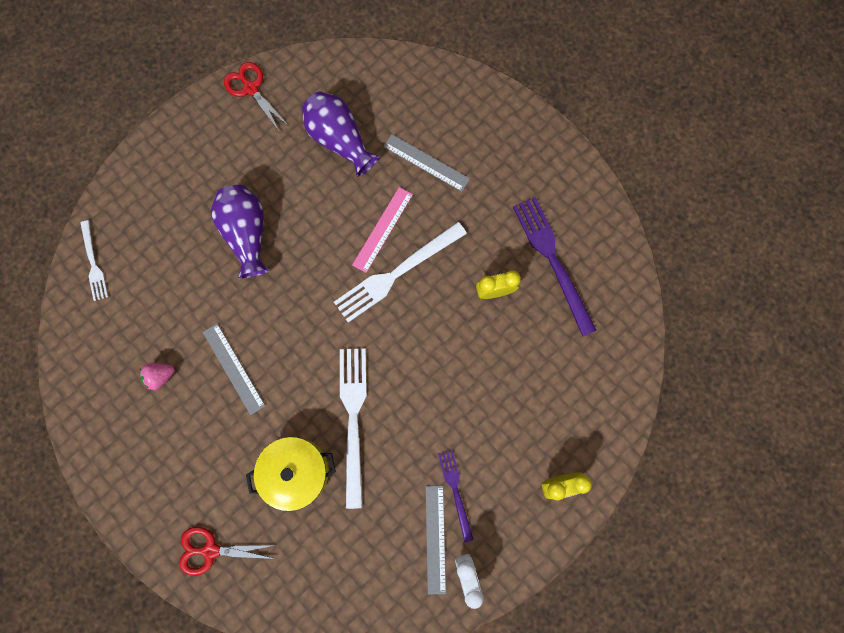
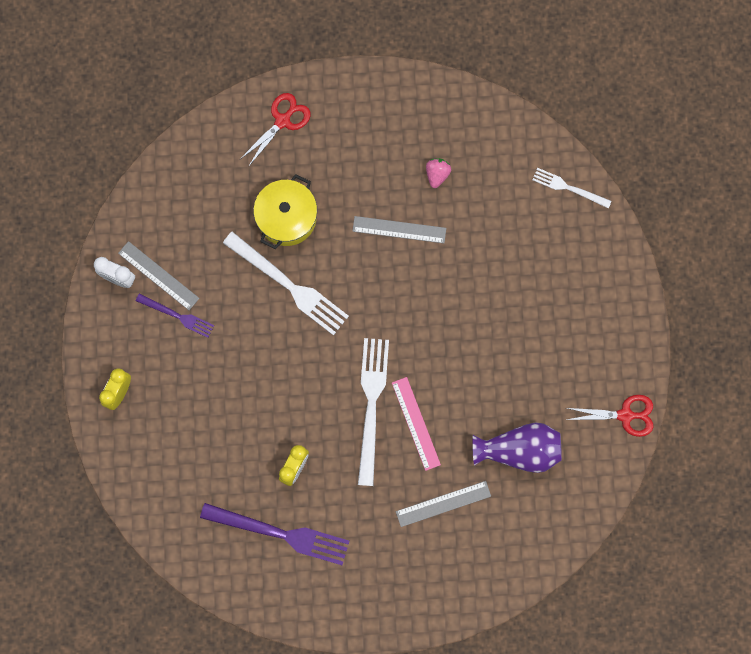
camera: 130 degrees right, 0 degrees up
(247, 234) = (498, 318): purple vase -> none

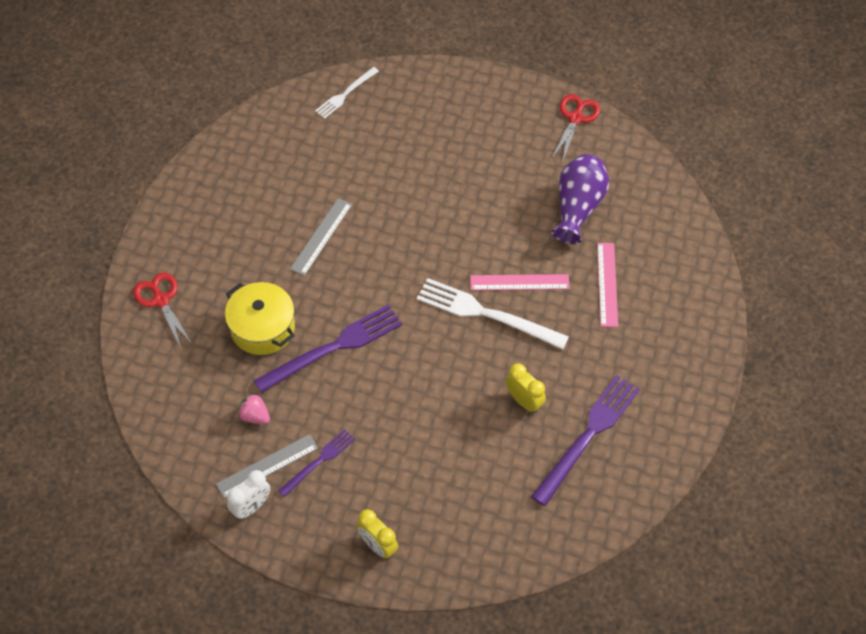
camera: 70 degrees left, 20 degrees down
(288, 285) = (333, 348): white fork -> purple fork
(437, 174) = (282, 189): pink strawberry -> pink strawberry (255, 416)
(443, 503) = (607, 284): grey ruler -> pink ruler

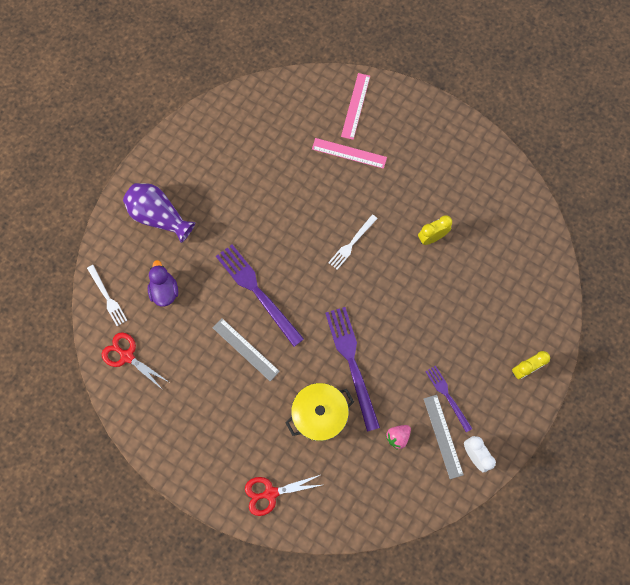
camera: 75 degrees left, 15 degrees up
(368, 143) = (164, 291): none -> purple duck
(487, 314) = (352, 243): white fork -> white fork, size x0.56
(519, 282) = (330, 212): pink ruler -> pink ruler (355, 106)
(575, 118) = (192, 130): red scissors -> red scissors (127, 356)
(578, 207) = (276, 153): purple vase -> purple vase (159, 217)
(588, 436) = (469, 203): purple fork -> purple fork (257, 292)

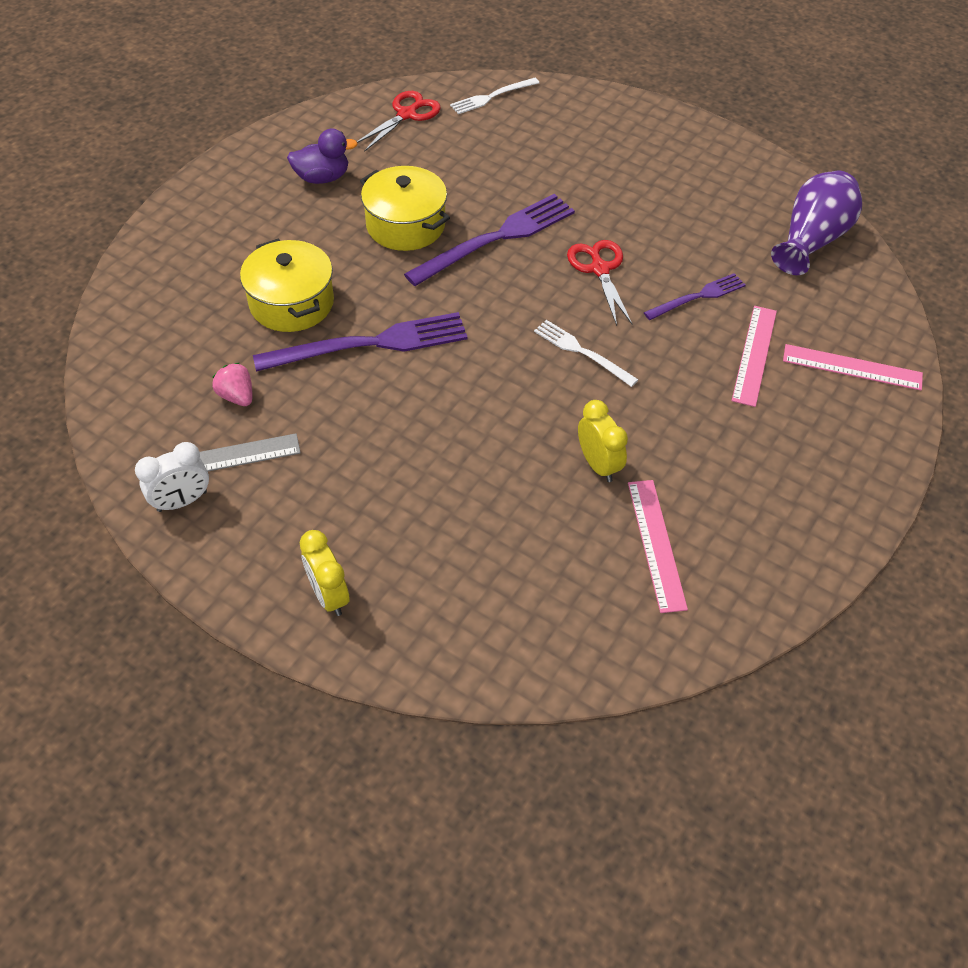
camera: 90 degrees right, 20 degrees down
(159, 217) = (615, 141): purple vase -> purple vase (811, 240)
(164, 291) = (500, 147): purple duck -> purple duck (322, 178)
(246, 349) = (405, 225): grey ruler -> yellow pot
(270, 493) = (185, 247): red scissors -> red scissors (599, 269)
(447, 396) = (294, 469): purple fork -> purple fork (697, 297)
(478, 212) = (656, 544): none -> pink ruler

